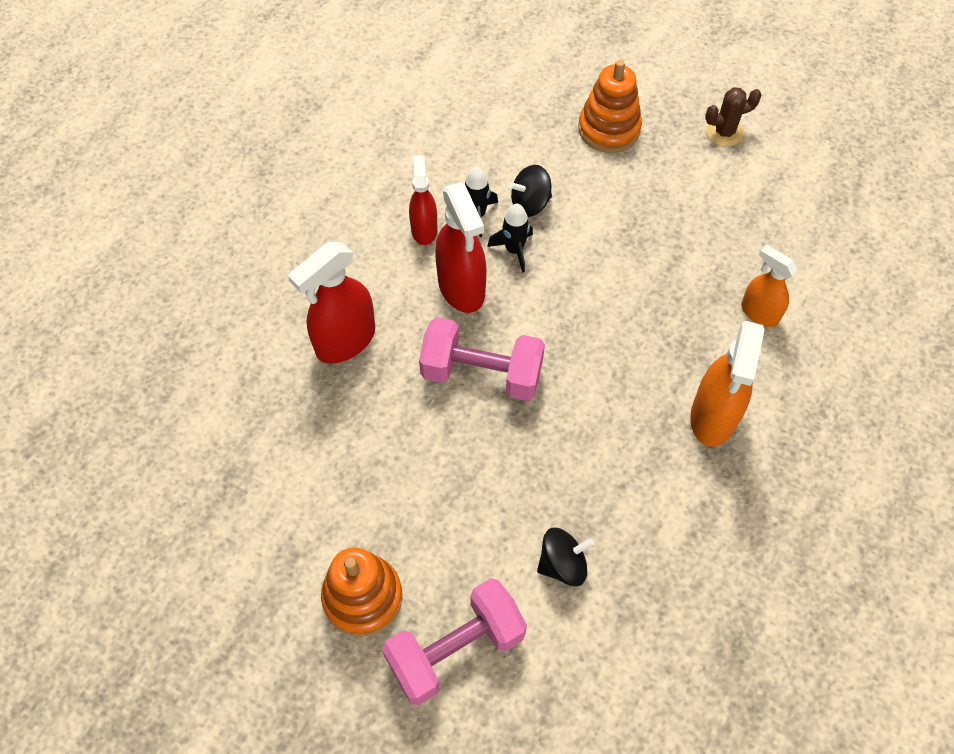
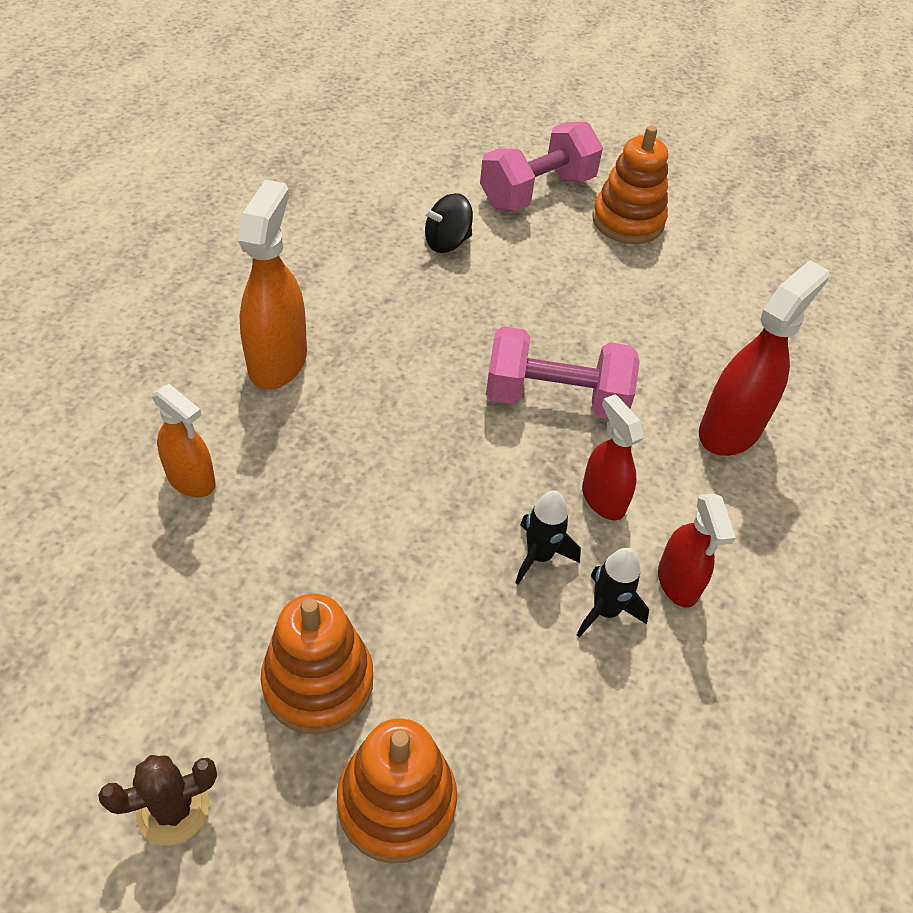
camera: 170 degrees right, 10 degrees down
(461, 288) = (602, 499): red spray bottle -> red spray bottle, size x0.63
(530, 204) = (525, 635): black spinning top -> none
(655, 185) = (318, 682): none -> orange stacking toy

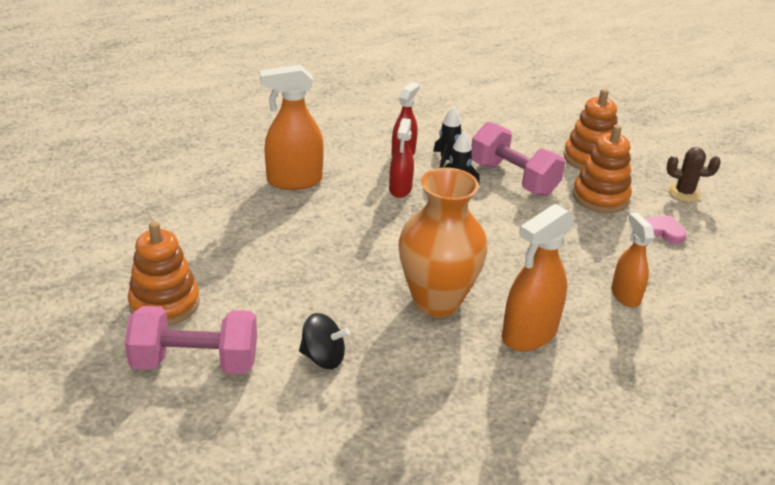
camera: 140 degrees left, 15 degrees down
(179, 656) = (663, 231): none -> pink heart
(402, 350) = (436, 301): none -> orange vase
(555, 398) = (370, 234): pink dumbbell -> pink dumbbell (513, 179)
(730, 429) = (294, 181): red spray bottle -> orange spray bottle

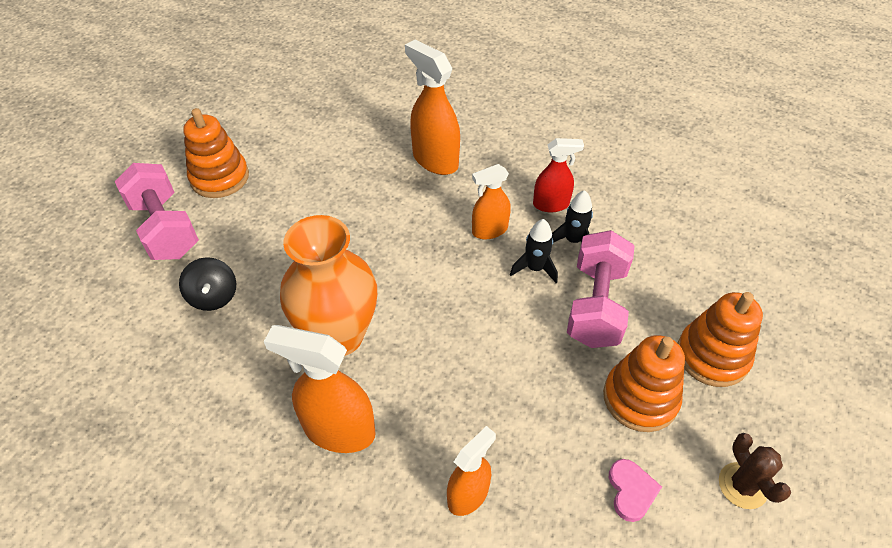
camera: 60 degrees right, 15 degrees up
(400, 189) = (489, 230): red spray bottle -> orange spray bottle

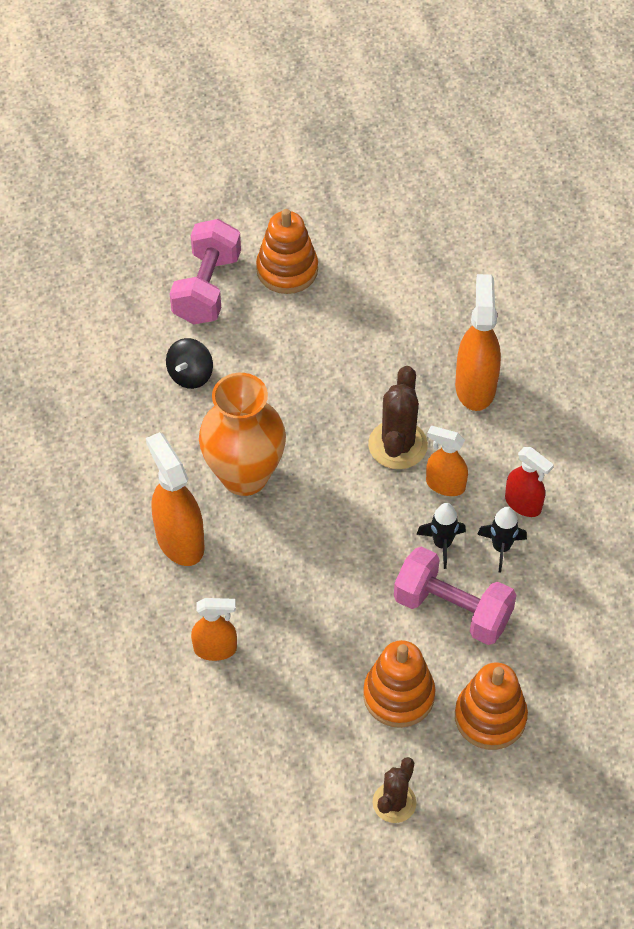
camera: 45 degrees right, 5 degrees up
(428, 229) = (397, 445): none -> brown cactus
(595, 305) = (452, 609): pink dumbbell -> pink dumbbell turned 60 degrees clockwise
(631, 491) = (318, 739): pink heart -> none

